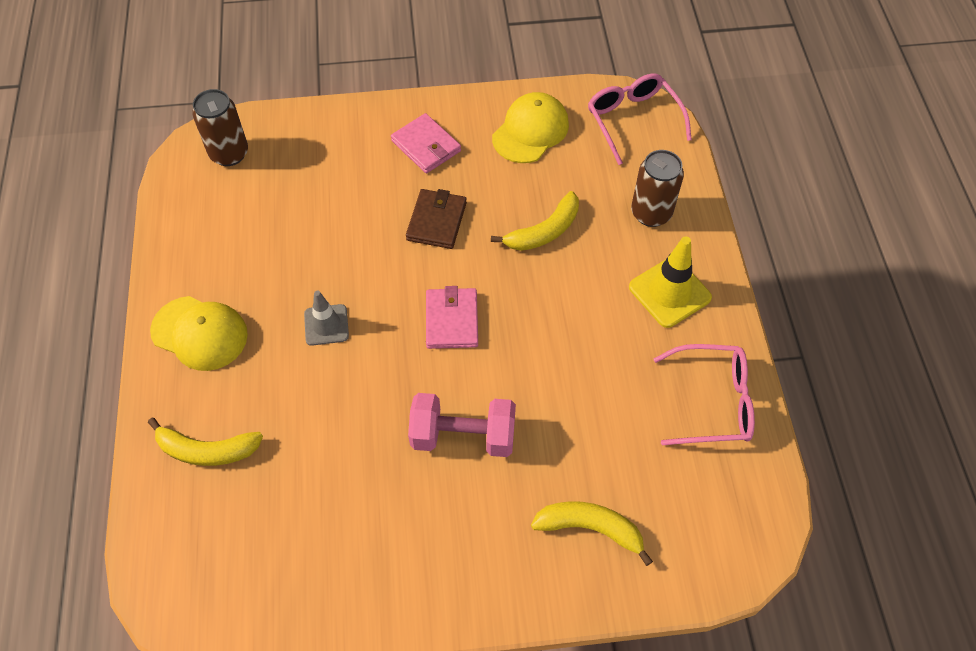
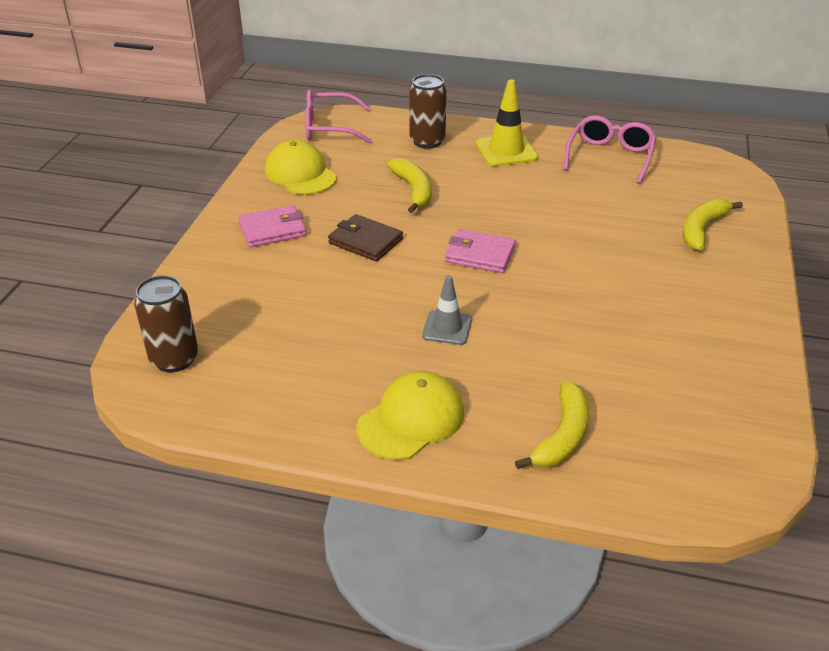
camera: 70 degrees left, 20 degrees down
(463, 436) = (600, 272): pink dumbbell -> none

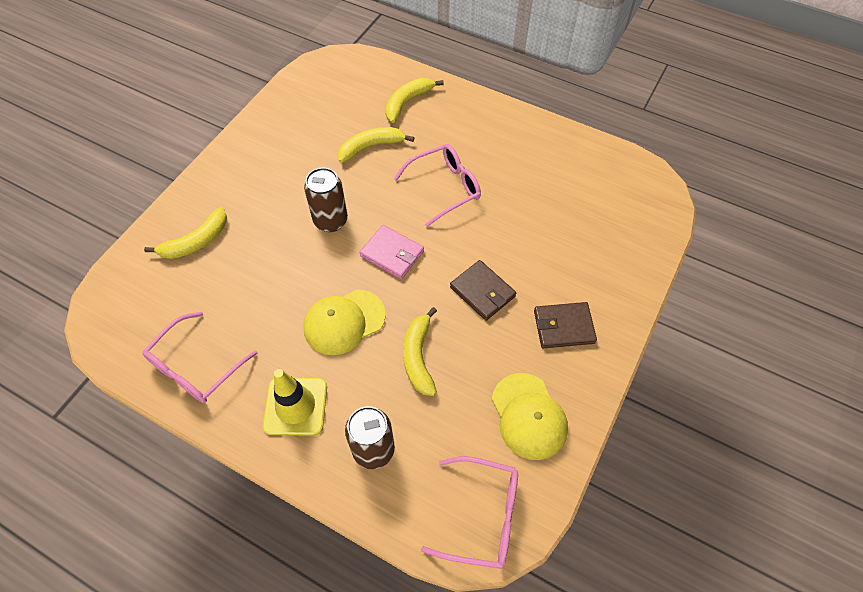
camera: 165 degrees left, 20 degrees up
(174, 359) = (638, 201): brown can -> brown can (330, 221)
(272, 230) = (563, 327): pink wallet -> brown wallet
(411, 420) = (489, 128): yellow cap -> yellow cap (344, 322)
(447, 328) = (445, 188): grey traffic cone -> pink glasses
(577, 358) = (371, 147): none -> yellow banana

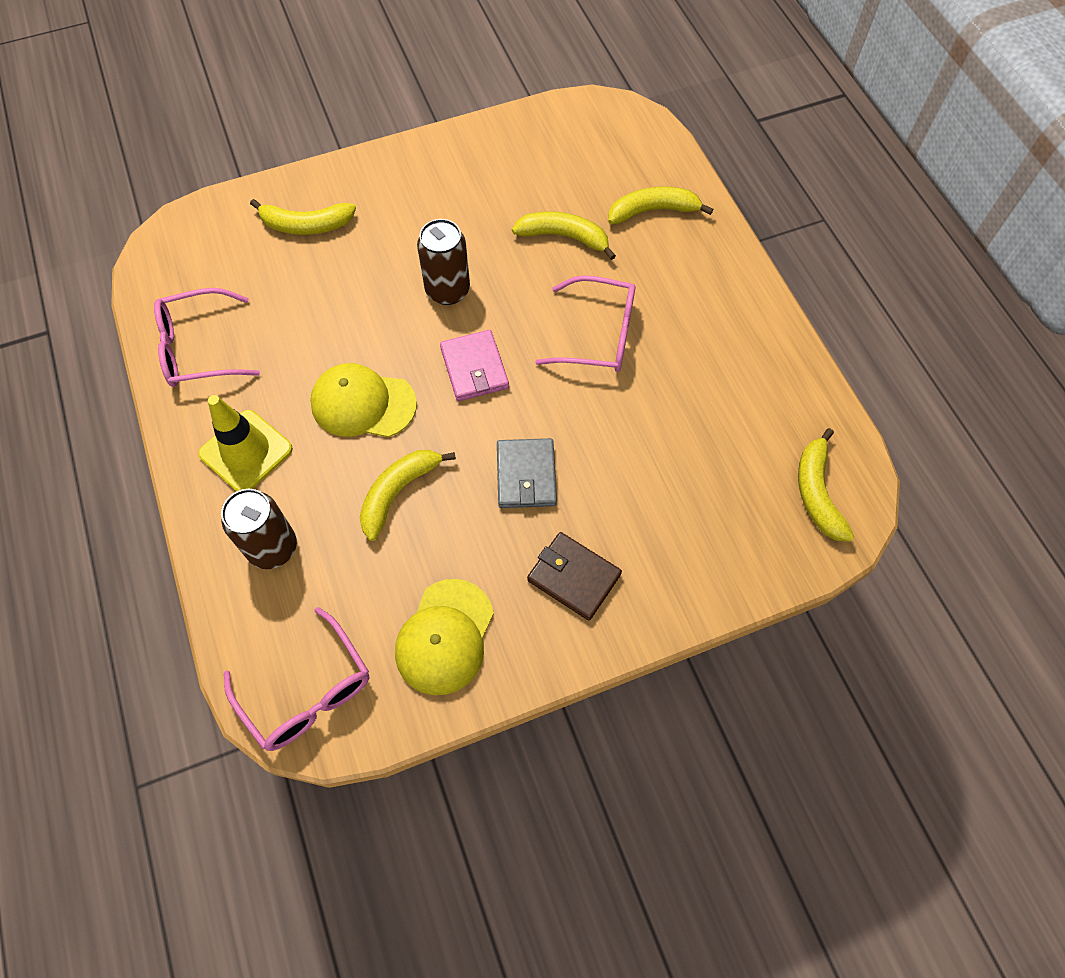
camera: 40 degrees right, 5 degrees up
(482, 292) = (526, 475): brown wallet -> grey wallet
(635, 192) = (817, 493): none -> yellow banana

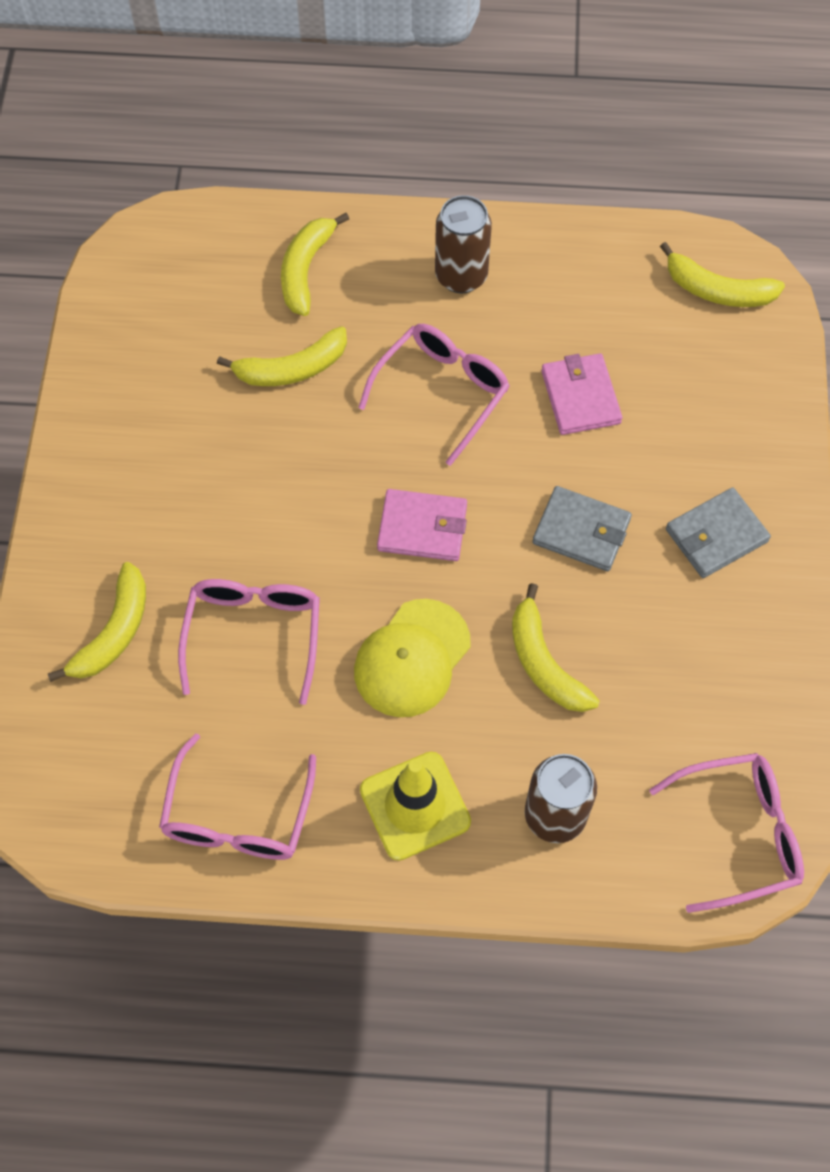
camera: 65 degrees left, 0 degrees up
(339, 301) = (254, 634): none -> pink glasses
(445, 637) = (731, 679): yellow cap -> none
(447, 290) = (301, 514): brown can -> brown can (461, 276)
(564, 237) = (292, 369): yellow banana -> yellow banana turned 150 degrees counterclockwise
(574, 577) = (716, 535): brown wallet -> grey wallet
(649, 429) = (580, 397): none -> pink wallet

